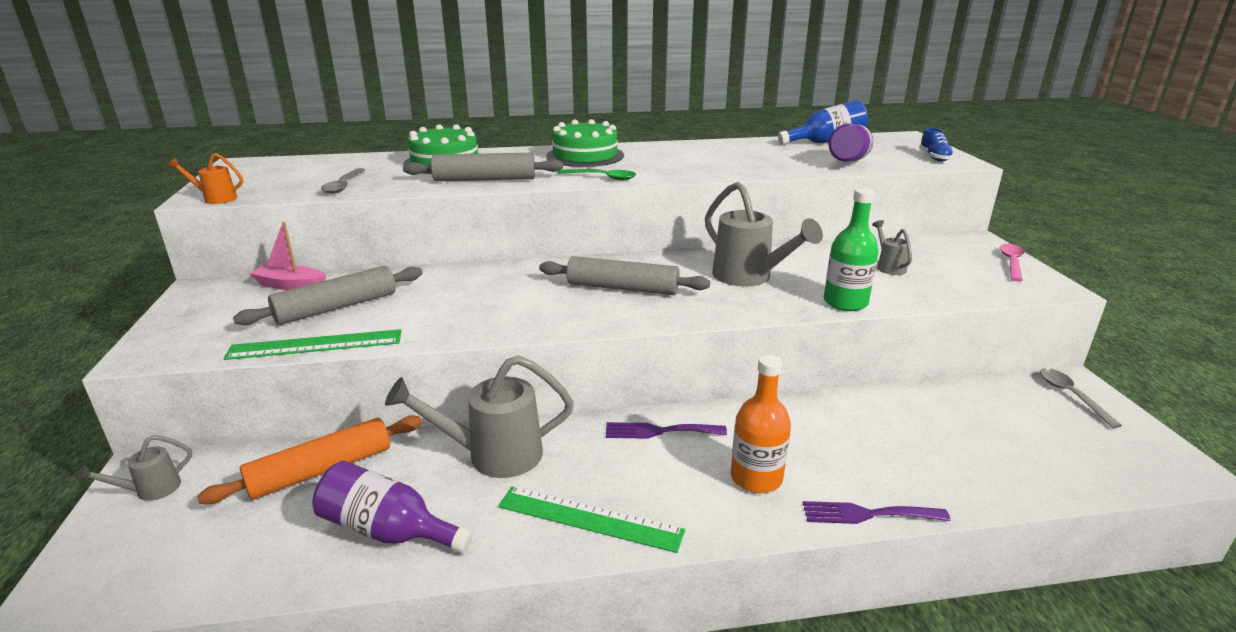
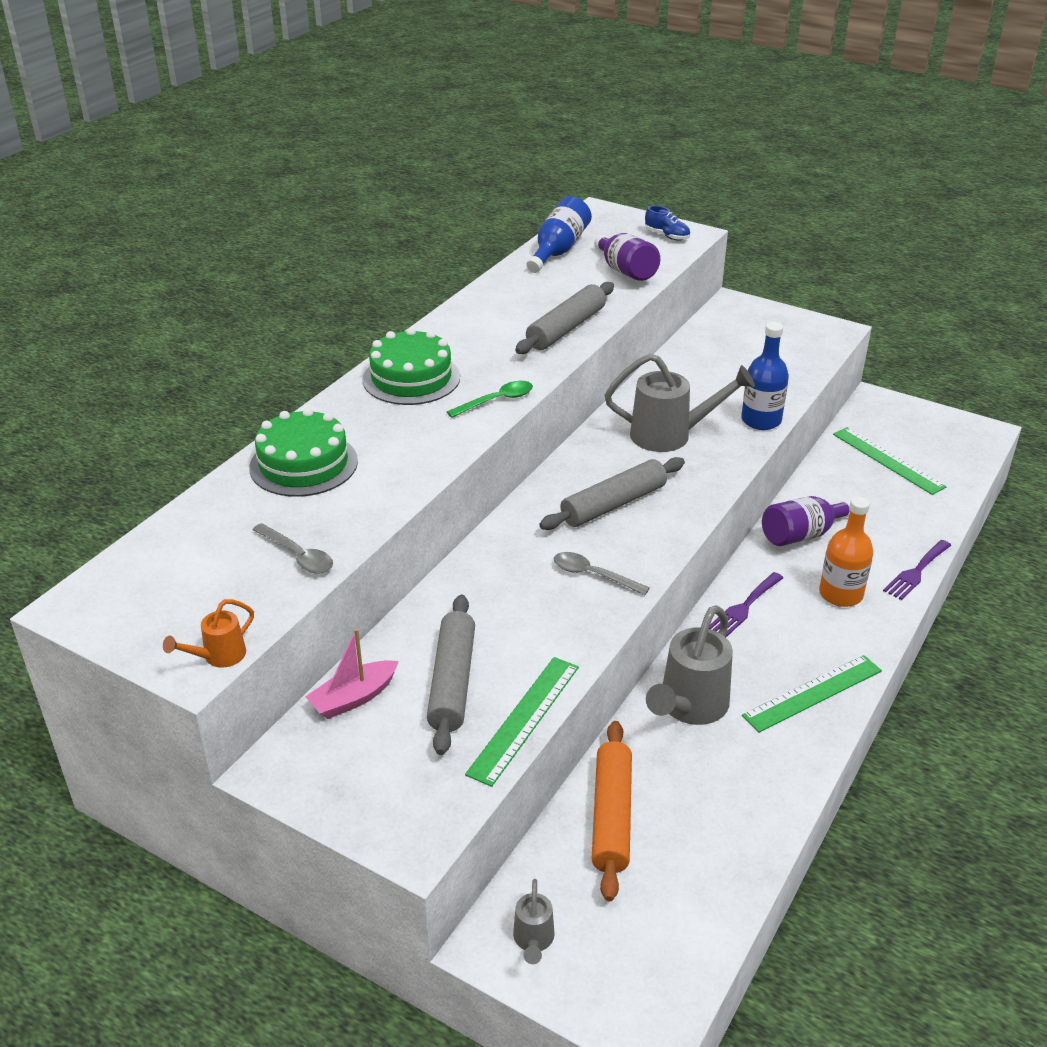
camera: 50 degrees left, 10 degrees up
(387, 531) = (734, 803): purple bottle -> purple bottle (802, 536)
(484, 179) = (406, 463): grey rolling pin -> grey rolling pin (566, 328)
(845, 302) = (761, 420): green bottle -> blue bottle
(889, 266) = (729, 366): grey watering can -> none
(1003, 425) = (888, 460): none -> green ruler
(1011, 262) = (784, 317): pink spoon -> none
(1071, 395) = (886, 412): grey spoon -> grey spoon (592, 575)

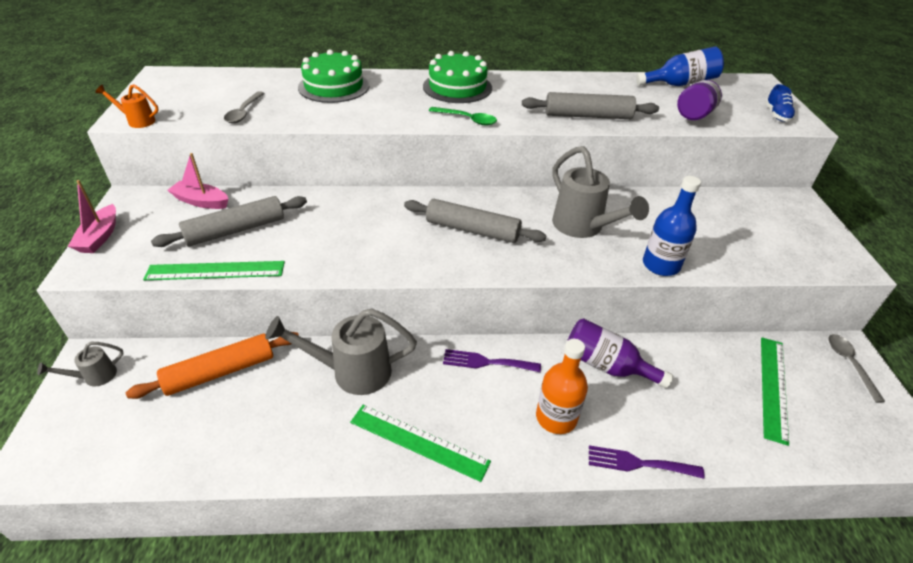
camera: 55 degrees right, 5 degrees up
(351, 815) = (100, 237): none -> pink boat
(592, 575) = (385, 248): grey spoon -> grey spoon (849, 364)

